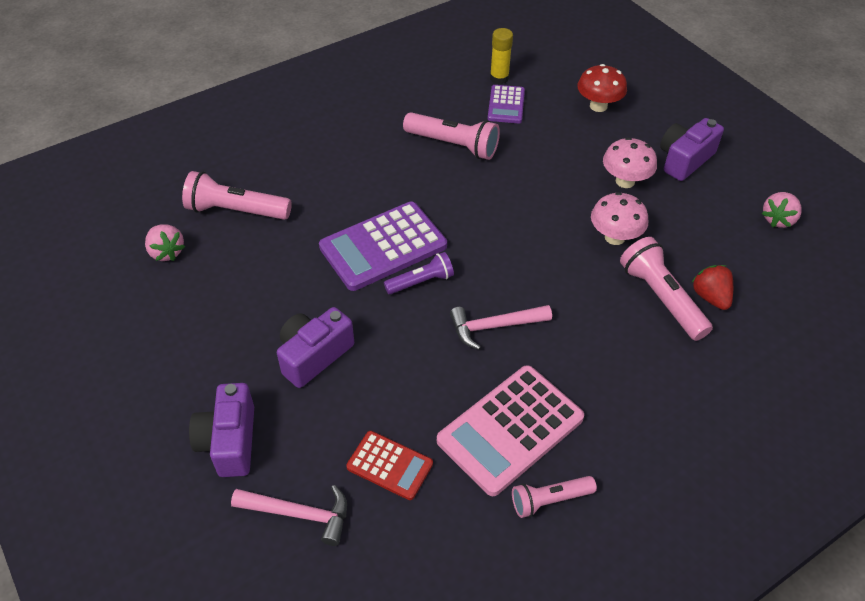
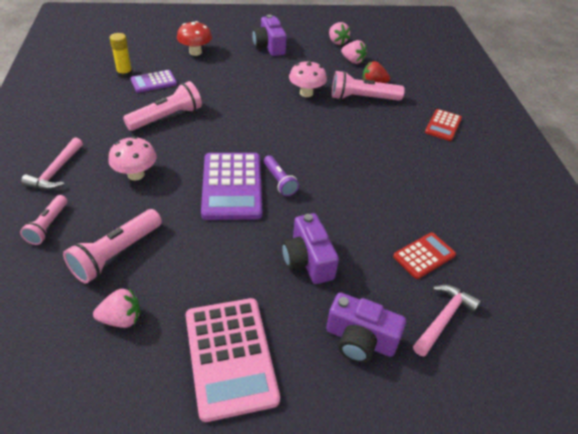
camera: 65 degrees left, 5 degrees down
(421, 282) = (279, 181): purple flashlight -> purple flashlight turned 150 degrees clockwise
(494, 327) = (341, 165): pink hammer -> pink hammer (56, 171)
(506, 105) = (154, 82): purple calculator -> purple calculator turned 120 degrees clockwise
(510, 429) = (422, 191): pink calculator -> pink calculator (230, 357)
(549, 500) = (478, 196): pink flashlight -> pink flashlight (48, 226)
(625, 181) = (266, 71): pink mushroom -> pink mushroom (136, 174)
(684, 412) = (443, 125): none -> red calculator
(746, 254) = (352, 61): none -> pink strawberry

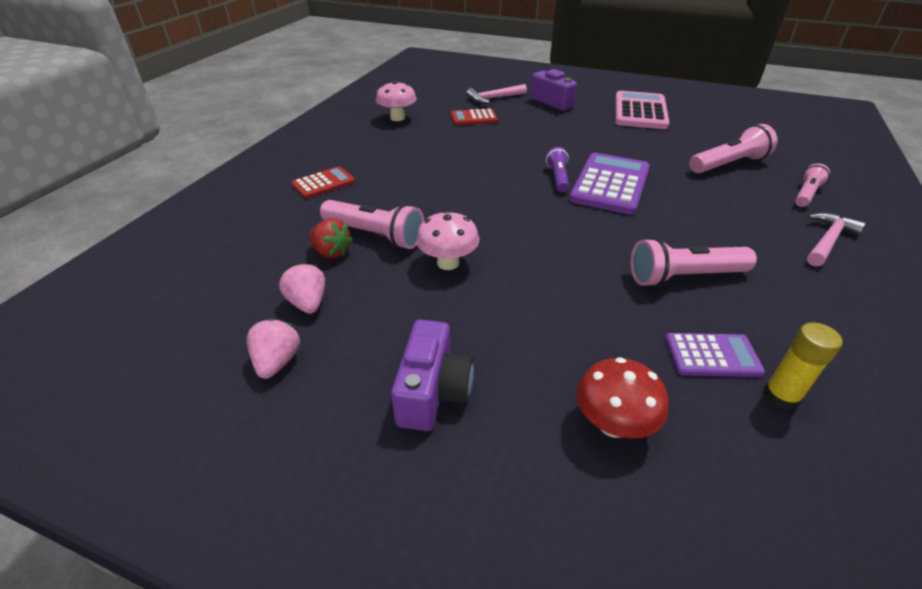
camera: 150 degrees left, 5 degrees down
(121, 319) = (716, 135): pink strawberry -> none
(136, 174) = (721, 216): pink mushroom -> pink mushroom (397, 118)
(308, 260) = (564, 132): purple camera -> none

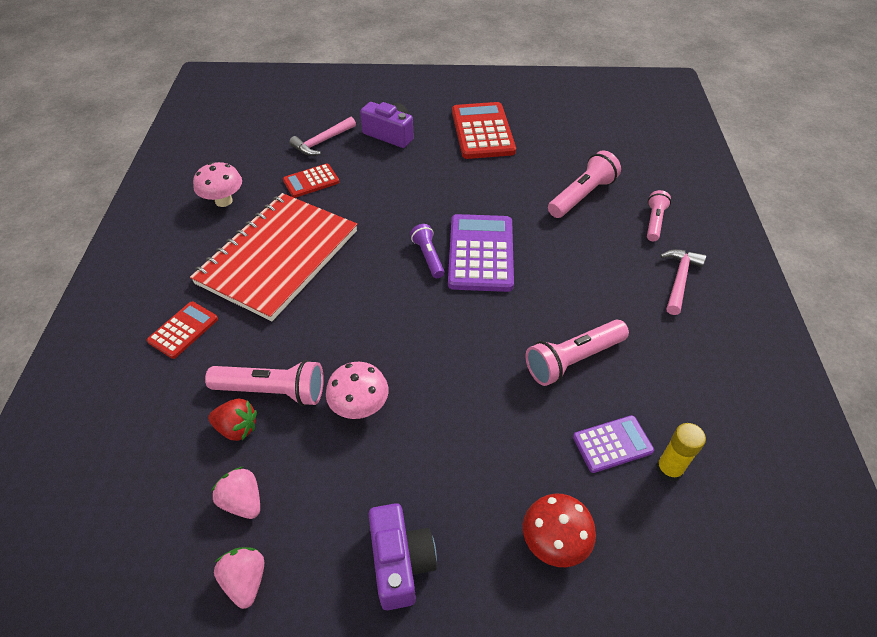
camera: 20 degrees left, 10 degrees up
(424, 155) = (278, 257): none -> red notebook
(640, 111) = (482, 131): pink calculator -> red calculator

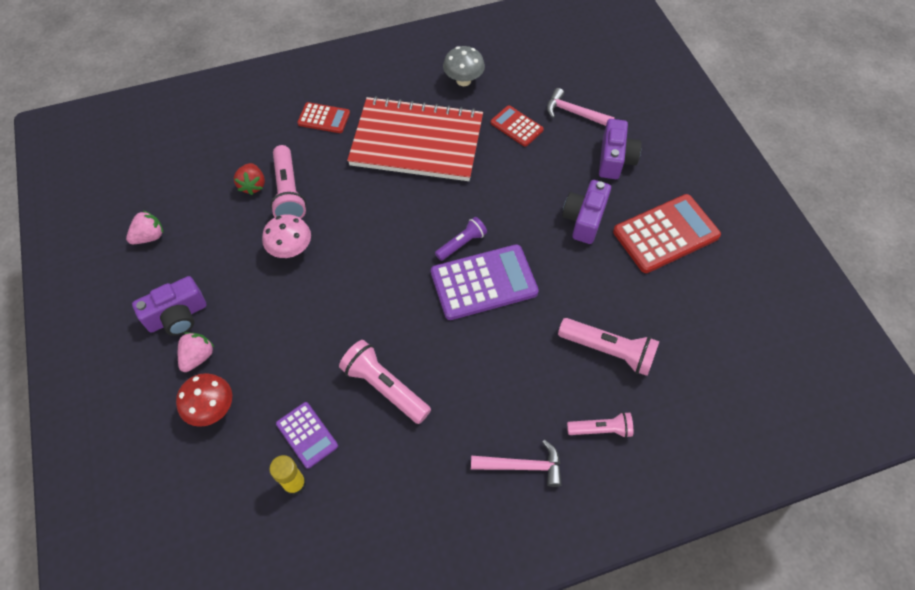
camera: 70 degrees right, 10 degrees up
(224, 201) = (463, 80): pink mushroom -> grey mushroom
(243, 501) = (200, 212): pink strawberry -> pink strawberry (198, 357)
(443, 170) = (584, 219): none -> purple camera

